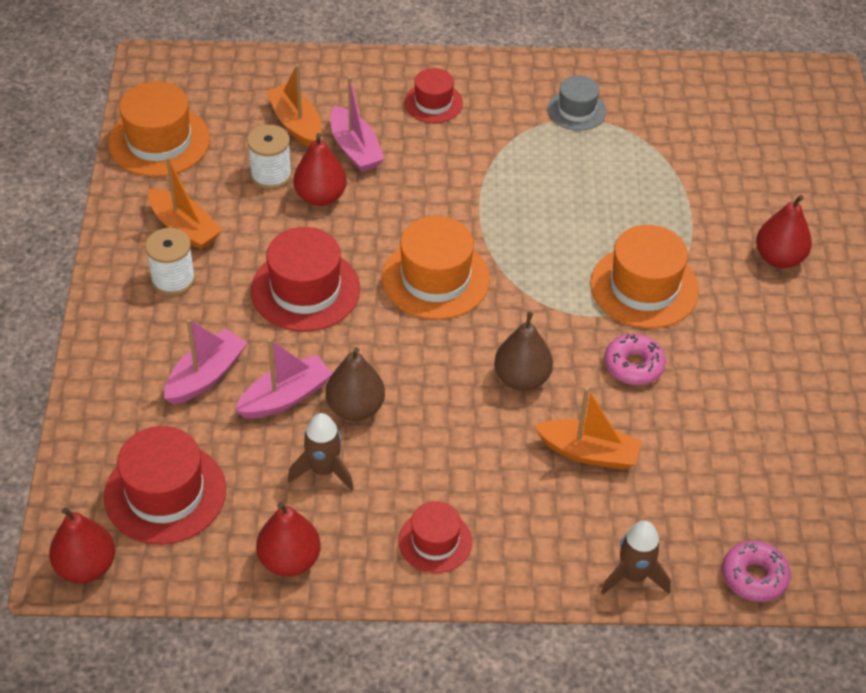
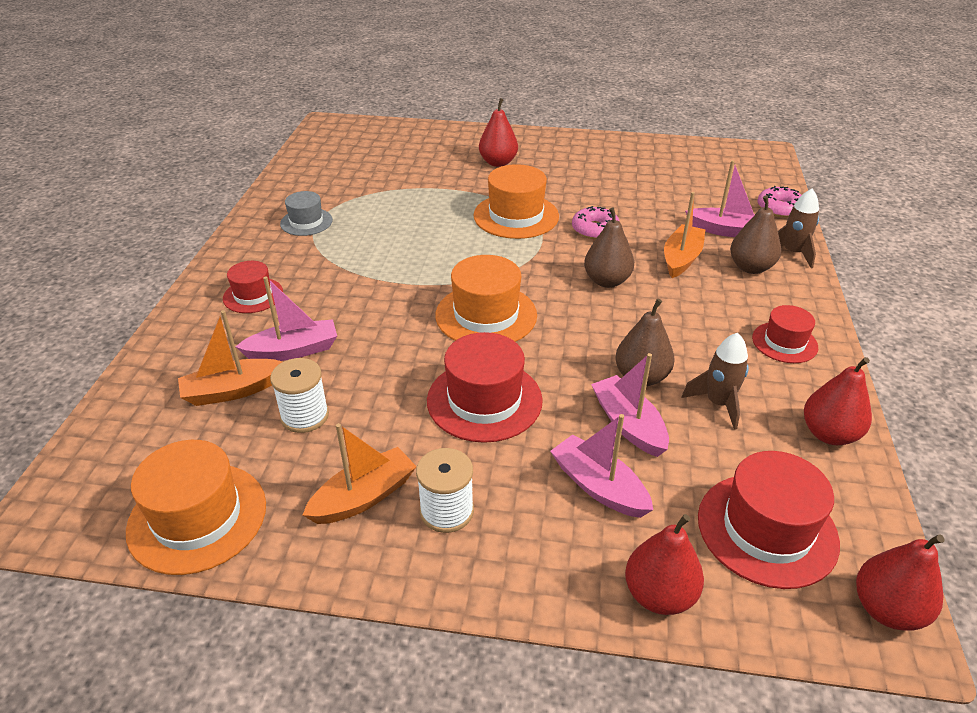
camera: 80 degrees left, 10 degrees down
(320, 197) = (353, 380): red pear -> red pear (659, 595)
(586, 524) = (750, 267): none -> brown pear
(671, 506) = (726, 231): none -> pink boat

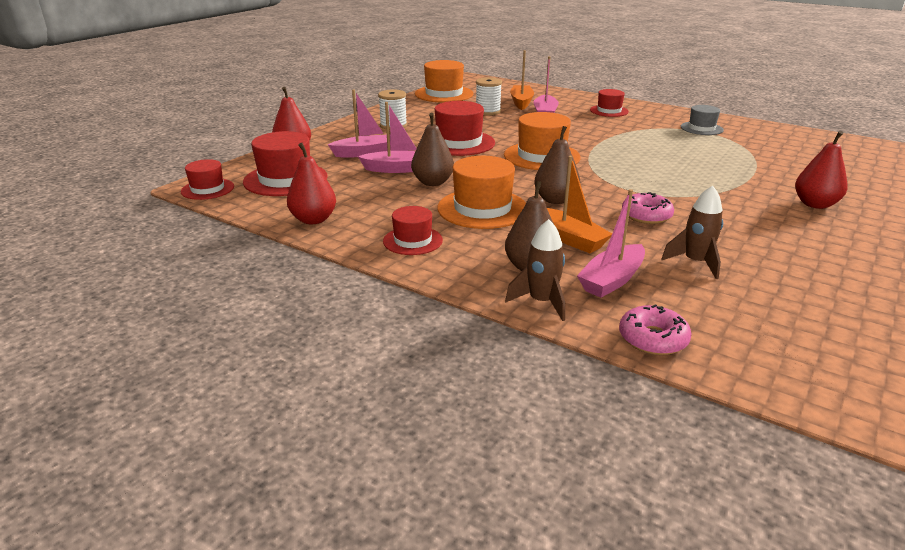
camera: 115 degrees right, 10 degrees down
(364, 497) = (421, 115): orange boat -> none
(516, 216) = (687, 190): orange hat -> orange hat (482, 208)
(718, 404) = (382, 196): brown rocket -> brown rocket (695, 263)
(887, 609) = (207, 189): red pear -> red hat

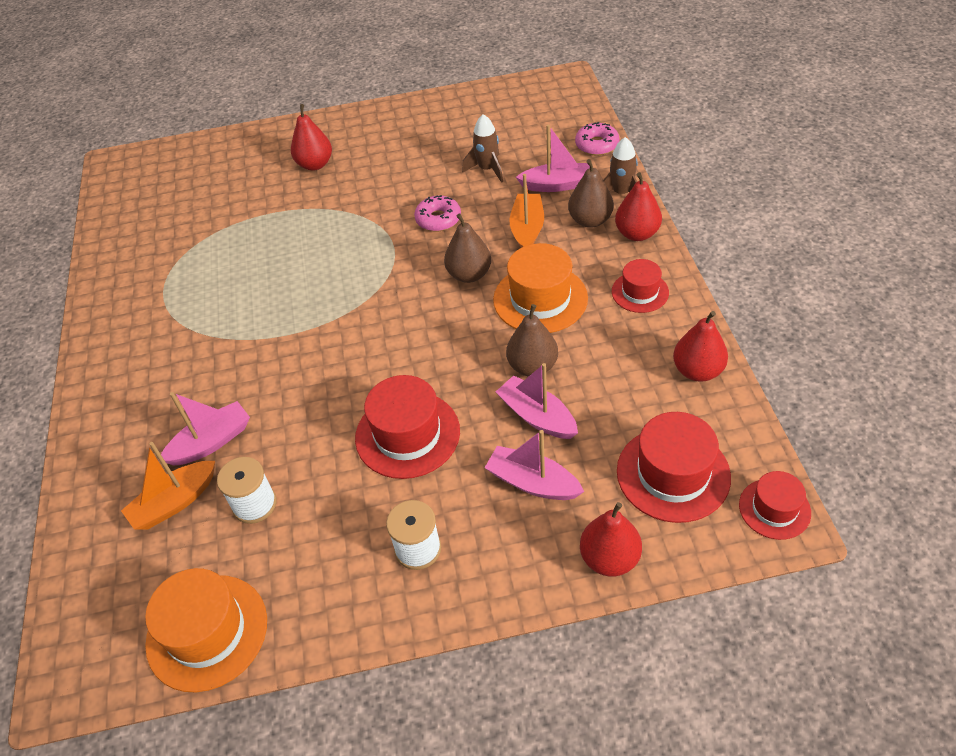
camera: 130 degrees left, 20 degrees up
(473, 276) = (637, 233): none -> red pear
(541, 156) = (374, 346): orange hat -> none
(609, 111) = (141, 396): red hat -> none
(701, 128) = (152, 294): grey hat -> none

